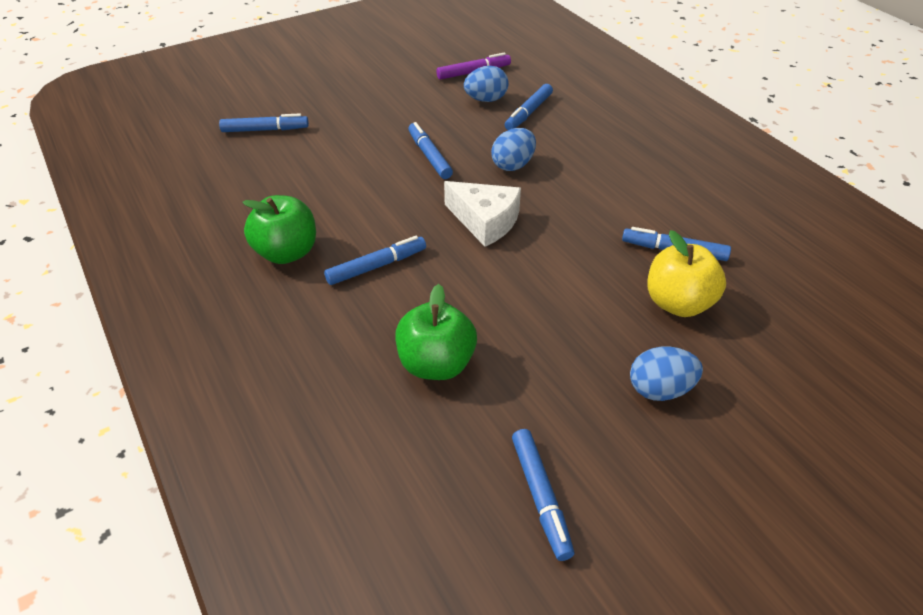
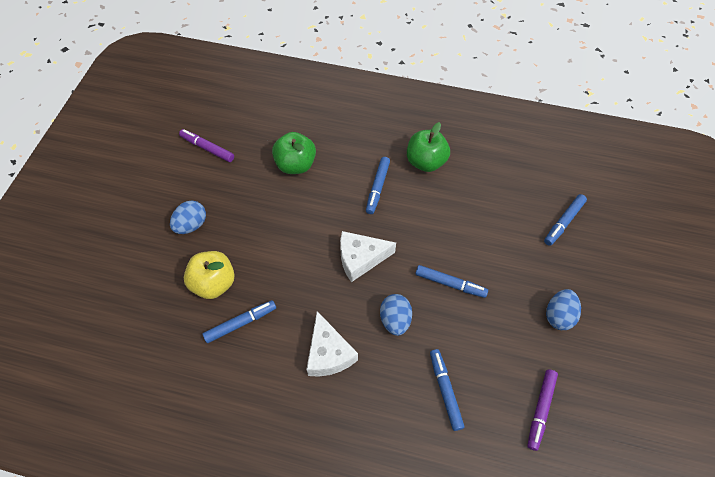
camera: 135 degrees right, 15 degrees up
(486, 100) = (489, 379): blue egg -> blue egg (558, 315)
(540, 497) = (207, 148): blue marker -> purple marker
(602, 181) = (328, 353): none -> white cheese

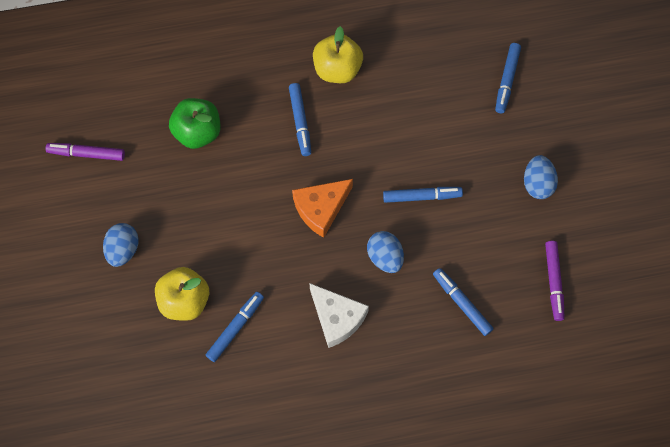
camera: 25 degrees left, 10 degrees up
(360, 258) = (321, 209): white cheese -> orange cheese
(425, 162) = (337, 69): green apple -> yellow apple

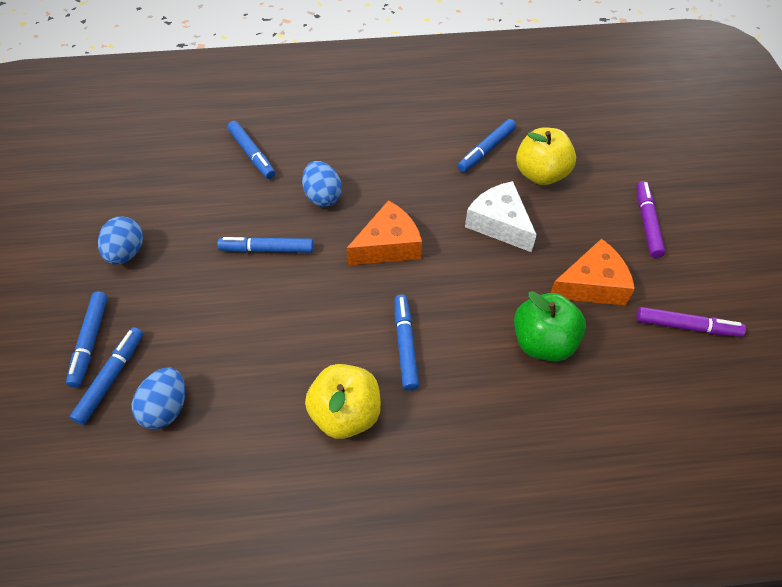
camera: 175 degrees left, 15 degrees down
(123, 249) = (616, 222): blue egg -> blue egg (166, 408)
(154, 184) = (592, 285): none -> orange cheese
(337, 318) = (382, 151): white cheese -> white cheese (499, 224)
(533, 105) = (90, 342): none -> blue marker
(553, 282) = (151, 164): purple marker -> purple marker (647, 223)

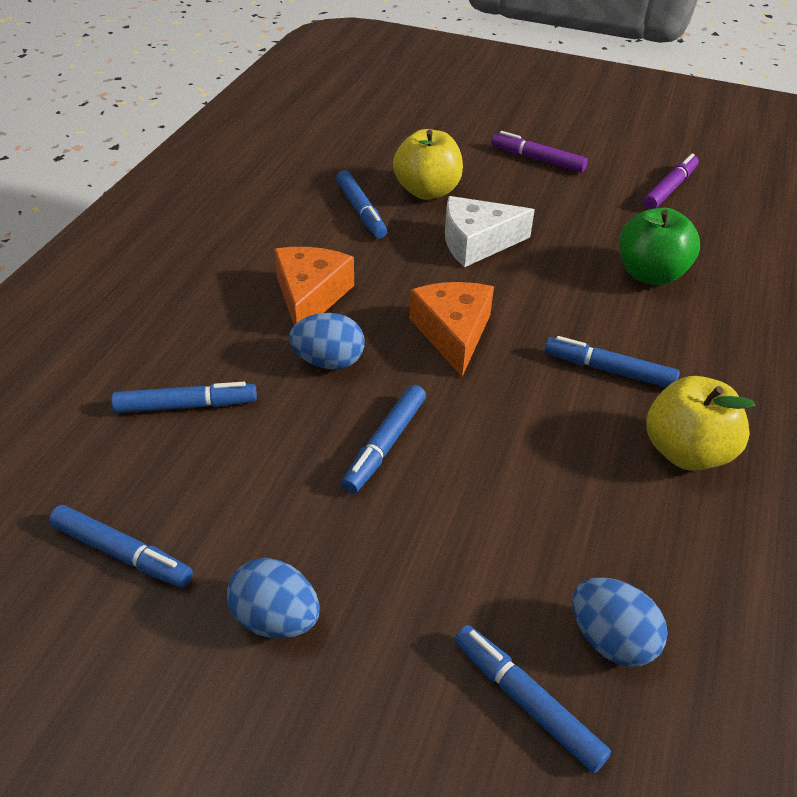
camera: 65 degrees left, 10 degrees down
(90, 342) = (438, 717): blue marker -> blue marker (122, 553)
(592, 285) = (594, 218): orange cheese -> orange cheese (310, 296)

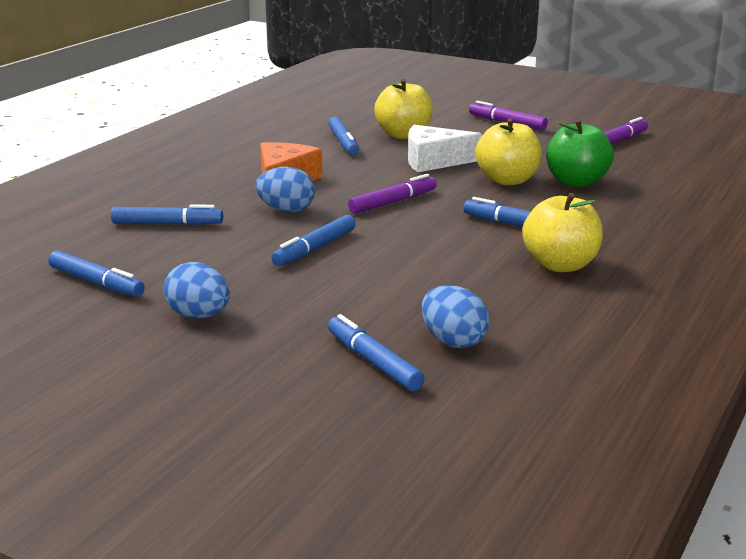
camera: 10 degrees right, 20 degrees down
(453, 333) = (393, 202): orange cheese -> purple marker
(572, 276) = (507, 180): none -> yellow apple

